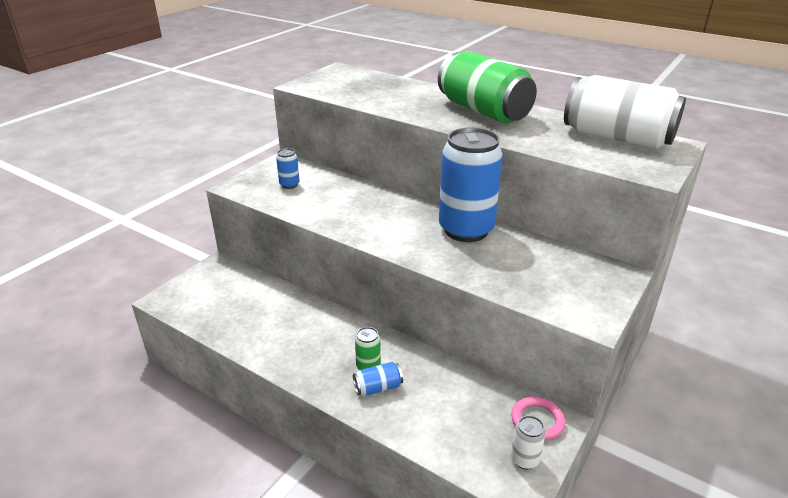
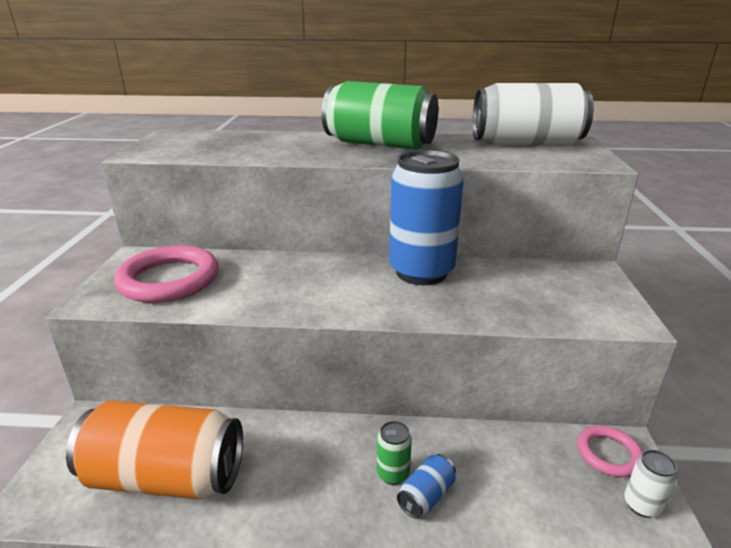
camera: 30 degrees left, 5 degrees down
(238, 313) = (166, 477): none -> orange can
(289, 185) = (169, 280): blue can -> pink ring

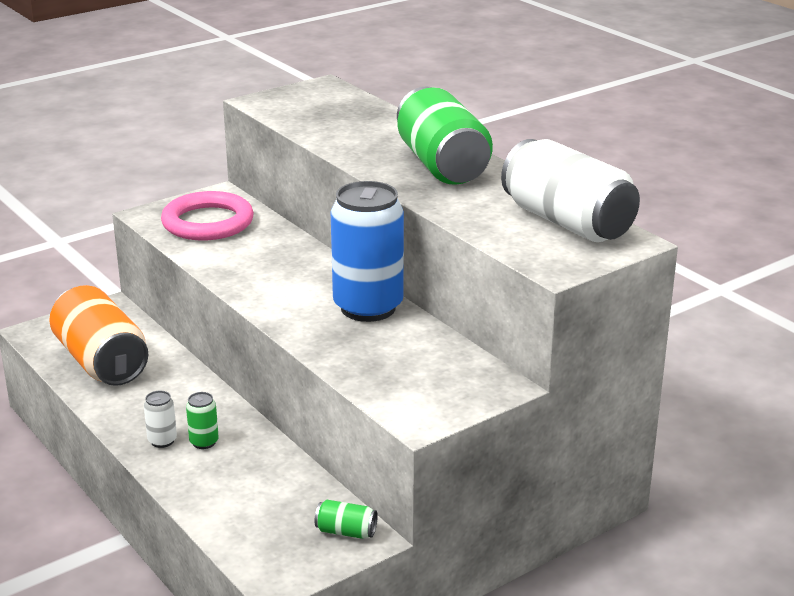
camera: 50 degrees right, 0 degrees up
(426, 496) = (199, 463): blue can -> none
(608, 454) = (346, 531): pink ring -> green can
(641, 505) = (301, 560): white can -> white can (162, 441)

